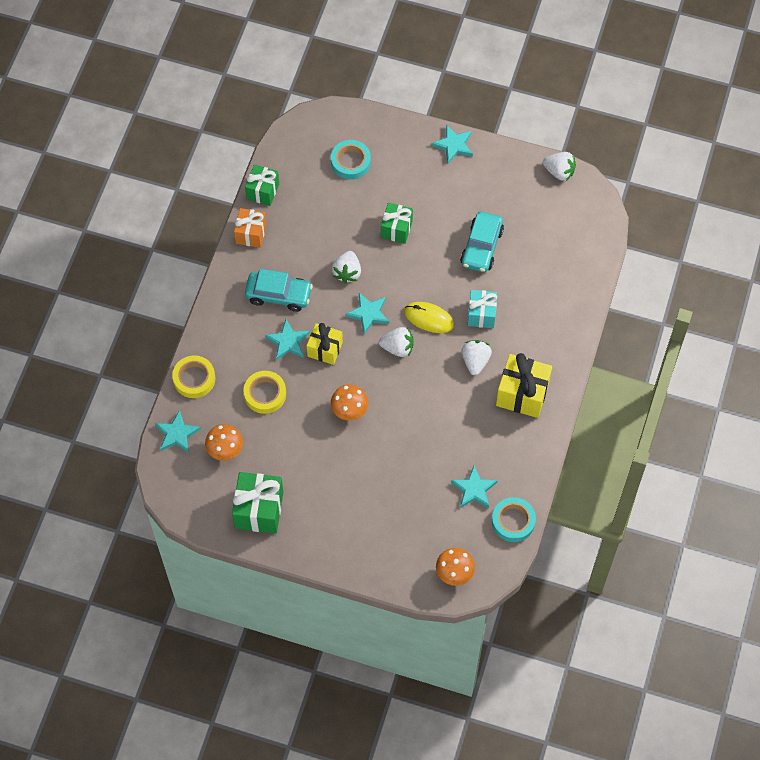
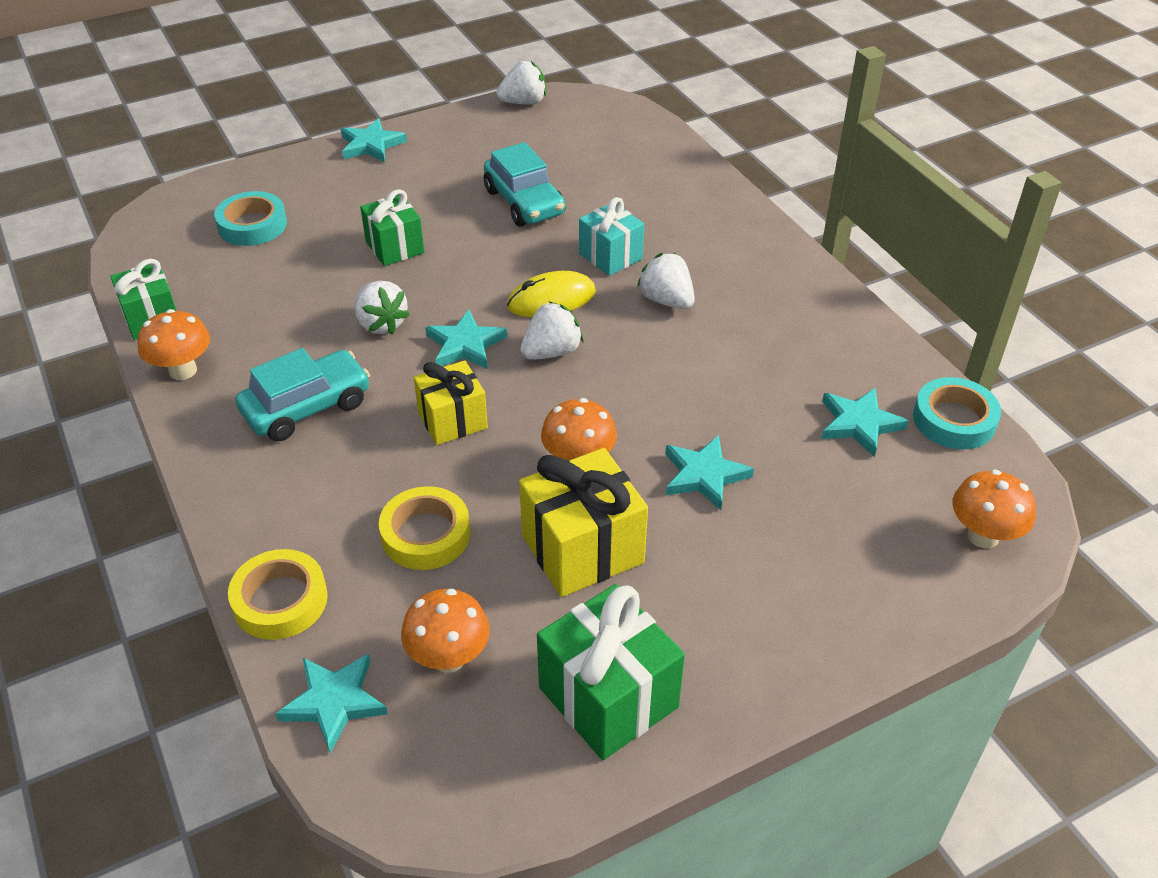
camera: 45 degrees left, 20 degrees down
(251, 234) = (183, 370): orange gift -> orange mushroom
(288, 342) = (385, 449): turquoise star -> turquoise star (704, 475)
(522, 394) = (766, 293): yellow gift -> yellow gift (582, 549)

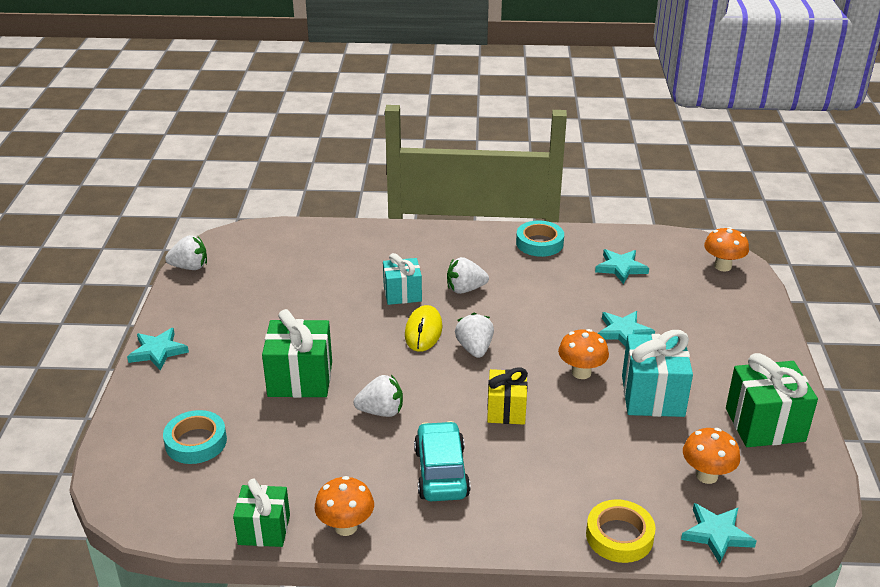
camera: 60 degrees left, 10 degrees down
(395, 247) = (300, 379): green gift -> green gift, size x1.54
(426, 534) = (601, 454): yellow tape -> none
(465, 345) = (437, 381): turquoise star -> none
(523, 102) = (190, 267): white strawberry -> white strawberry turned 75 degrees clockwise
(524, 202) = (309, 307): turquoise car -> none
(582, 549) = (652, 396): yellow gift -> turquoise gift
(954, 420) = (639, 240): turquoise tape -> turquoise tape (539, 243)

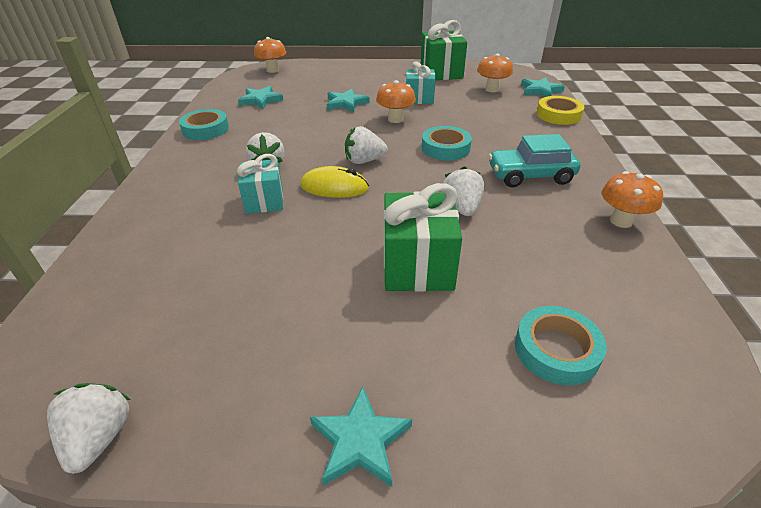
camera: 90 degrees left, 5 degrees up
(264, 530) = (658, 272): green gift -> none
(506, 410) = (445, 148): yellow gift -> turquoise tape
(652, 396) = (419, 98): turquoise gift -> turquoise gift, size x0.65

